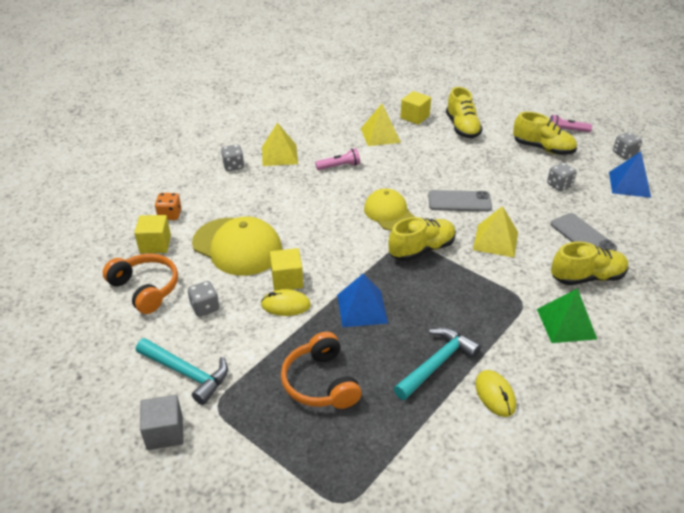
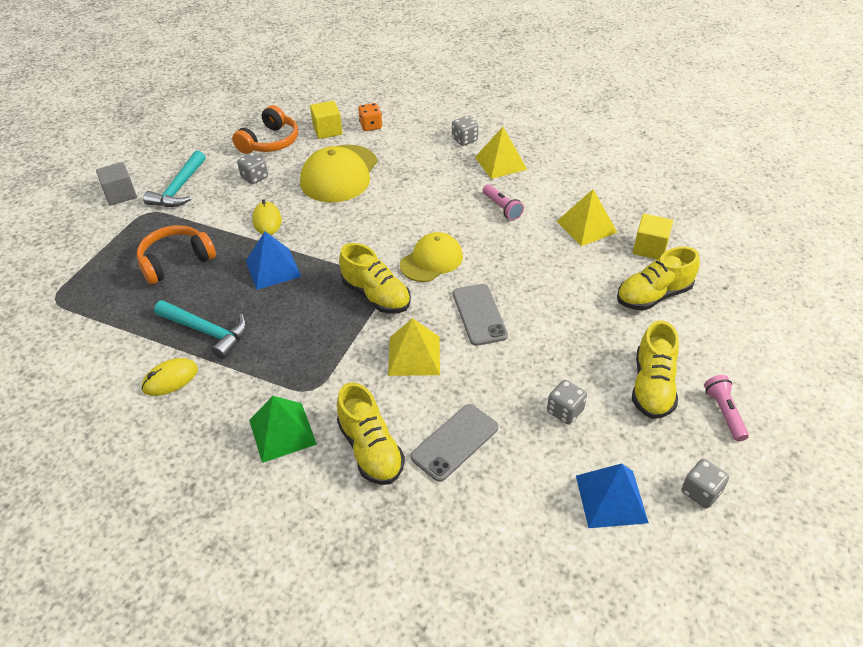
camera: 75 degrees right, 5 degrees up
(287, 280) = (301, 214): yellow cube -> none

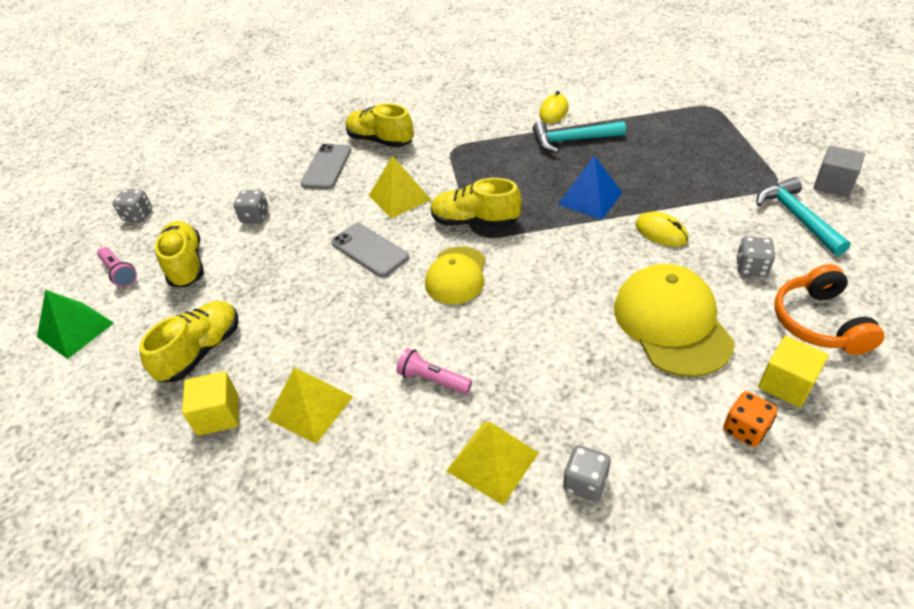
camera: 150 degrees right, 0 degrees up
(176, 261) = (676, 165): orange headphones -> none
(282, 432) = (446, 123): green pyramid -> green pyramid (75, 329)
(611, 499) = (203, 186): blue pyramid -> none

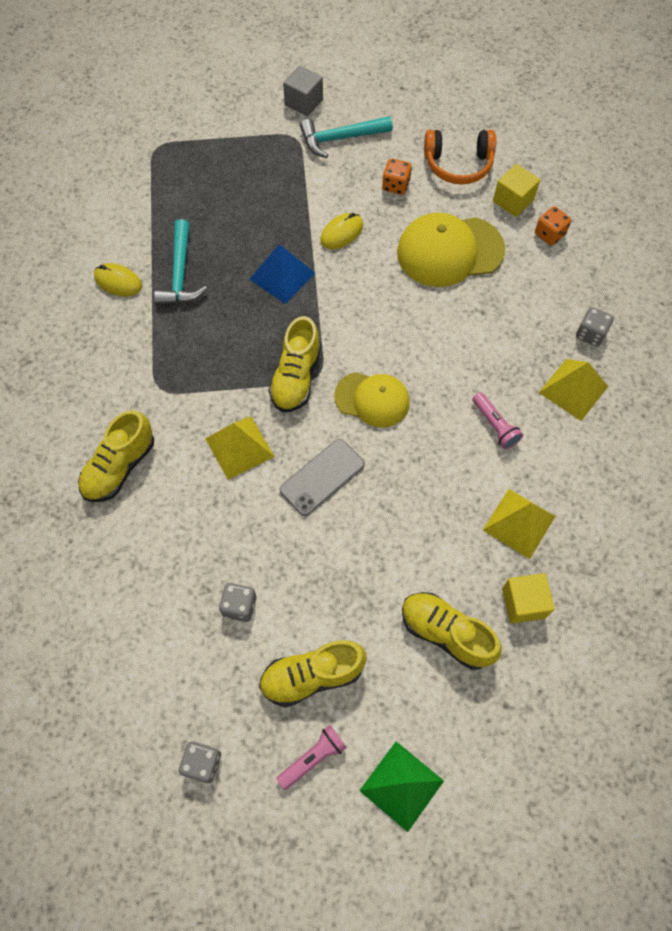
camera: 90 degrees left, 20 degrees up
(327, 167) = (158, 528): grey phone -> none
(433, 380) = (495, 426): pink flashlight -> pink flashlight turned 60 degrees counterclockwise
(751, 267) = (395, 185): grey dice -> orange dice

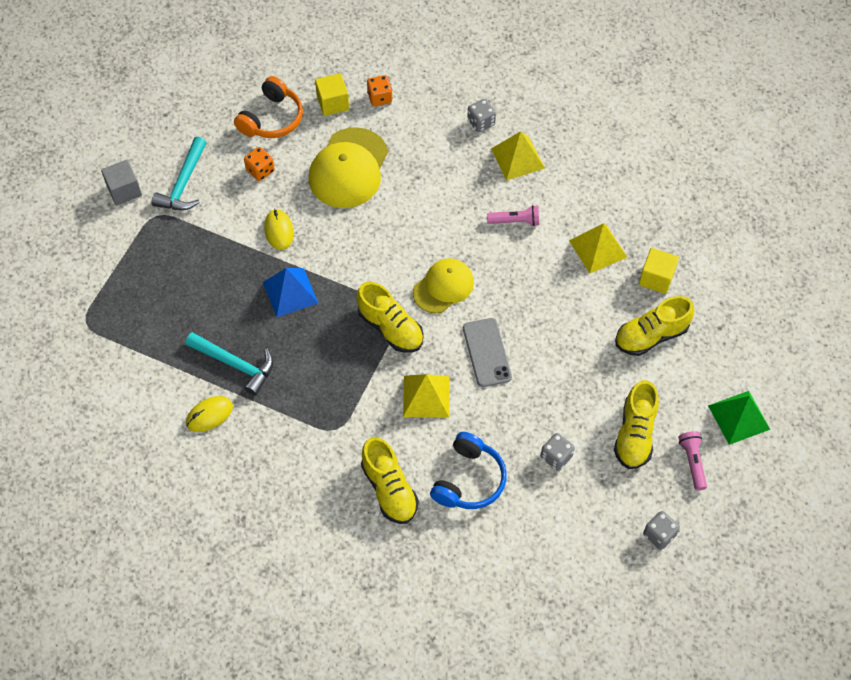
camera: 60 degrees left, 5 degrees down
(167, 534) = (469, 480): none -> blue headphones

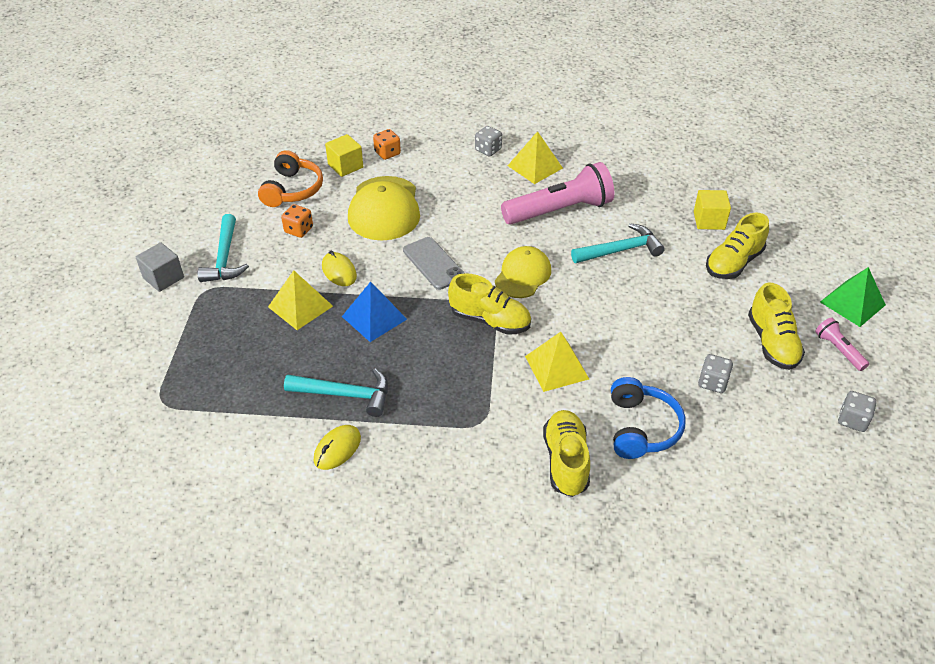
camera: 20 degrees left, 15 degrees down
(389, 489) = (566, 461): yellow shoe -> yellow shoe turned 135 degrees counterclockwise
(486, 352) = (594, 315): grey phone -> grey phone (433, 263)
(515, 221) = (560, 210): pink flashlight -> pink flashlight, size x2.15
(549, 287) = (620, 250): none -> turquoise hammer
(598, 249) = (645, 212): yellow pyramid -> yellow pyramid (300, 306)

